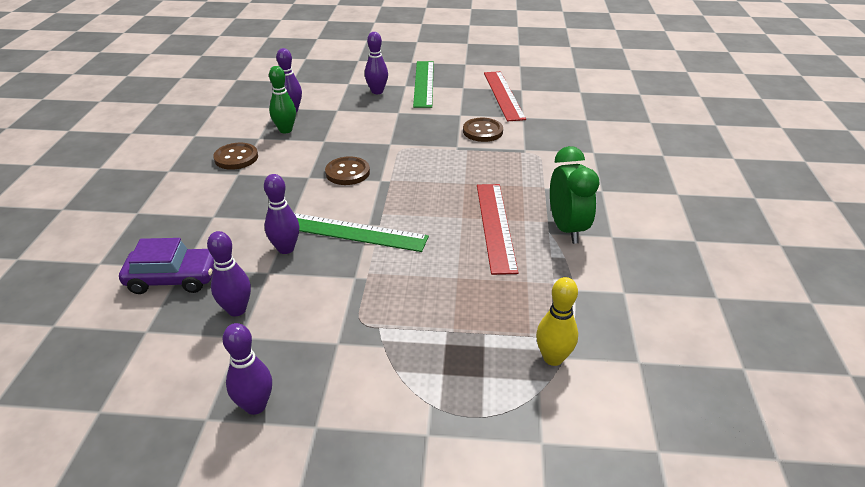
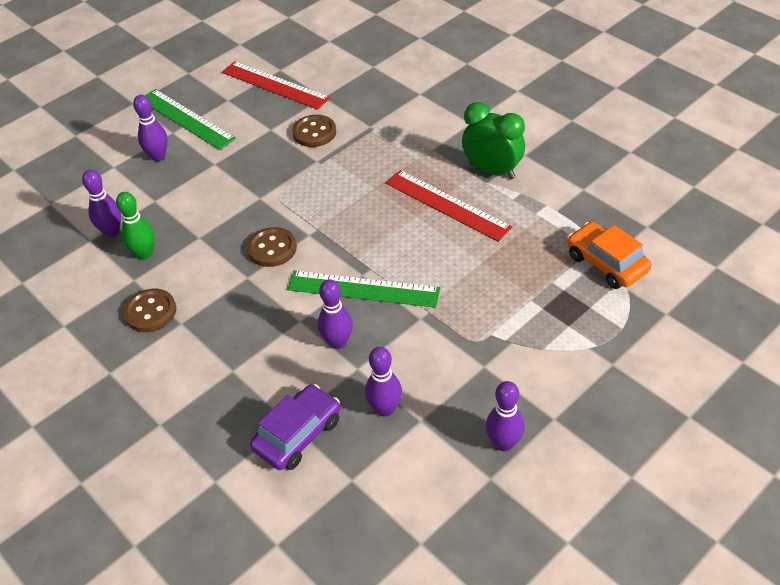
camera: 45 degrees left, 10 degrees up
(354, 232) = (363, 289): green ruler -> green ruler turned 45 degrees clockwise
(553, 358) = (606, 263): yellow bowling pin -> orange car

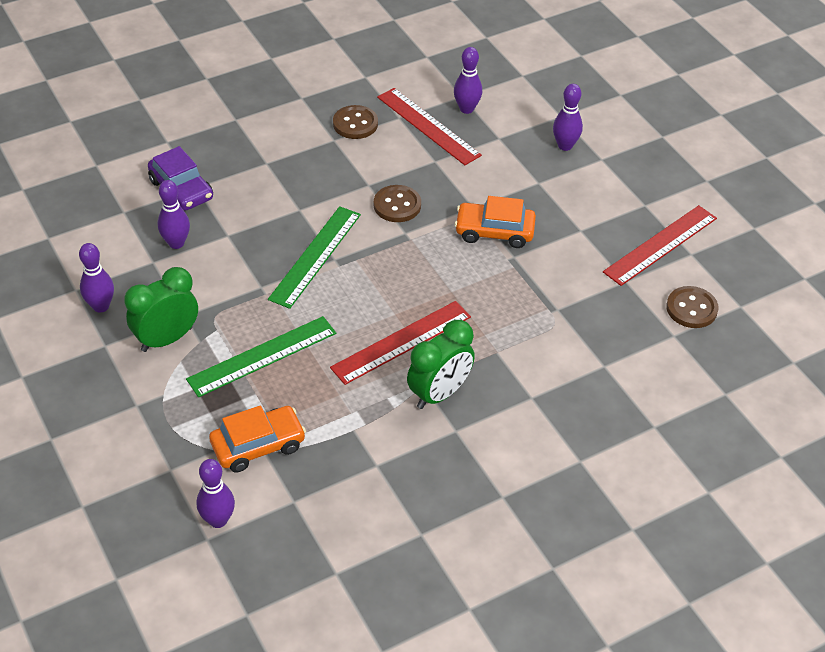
camera: 100 degrees right, 0 degrees up
(144, 254) = (428, 126): green bowling pin -> red ruler
(186, 119) = (620, 170): green ruler -> green ruler (262, 356)
(289, 178) = (494, 231): none -> orange car
(314, 132) = (562, 262): brown button -> brown button (691, 309)
(338, 342) = (262, 228): purple bowling pin -> purple bowling pin (218, 520)
(521, 369) = (167, 339): none -> green clock

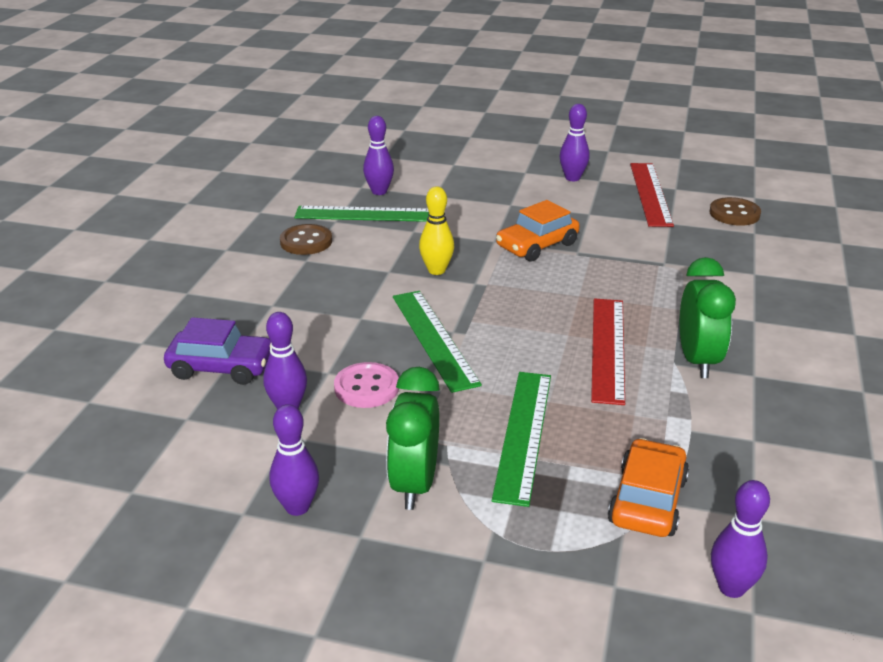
camera: 45 degrees left, 15 degrees down
(231, 261) = (366, 387): none -> pink button
(397, 205) = (436, 270): brown button -> yellow bowling pin
(428, 126) = (368, 214): red ruler -> green ruler
(565, 146) = (488, 177): purple bowling pin -> purple bowling pin (572, 178)

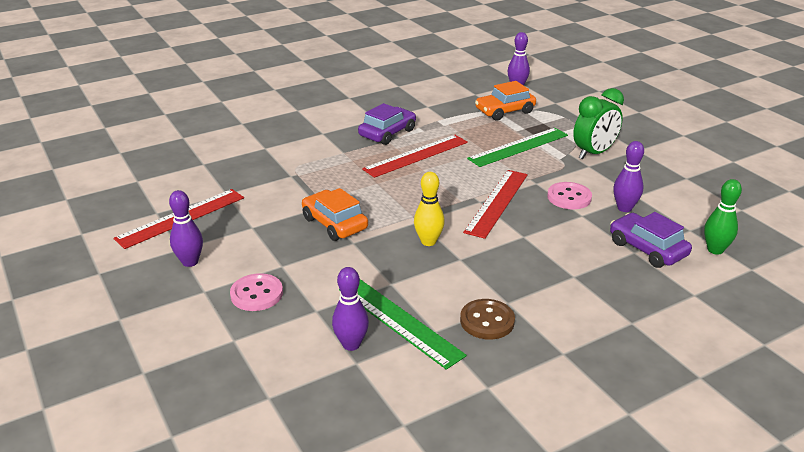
camera: 135 degrees left, 0 degrees up
(142, 405) = (715, 250): none -> green bowling pin
(297, 507) = (657, 169): purple bowling pin -> none
(434, 339) = (497, 202): green ruler -> red ruler
(490, 185) = (257, 294): none -> pink button
(537, 245) = (334, 223): orange car -> orange car turned 135 degrees counterclockwise
(697, 361) = (387, 133): green clock -> purple car
(734, 214) = (179, 178): brown button -> none

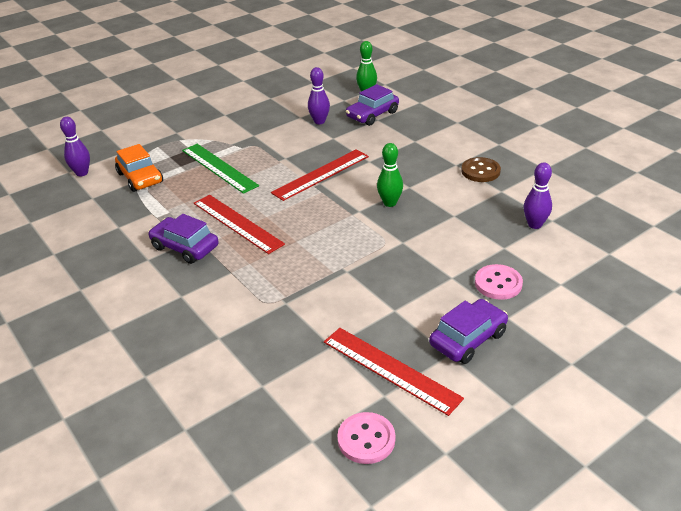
camera: 95 degrees left, 5 degrees up
(190, 262) = (468, 339): purple bowling pin -> purple car
(334, 223) = (375, 257): orange car -> none
(399, 321) = (498, 206): green ruler -> none
(428, 241) = (390, 203): yellow bowling pin -> green bowling pin
(497, 202) = (321, 174): red ruler -> red ruler turned 60 degrees counterclockwise
(569, 197) = (307, 143): pink button -> pink button (366, 439)
(594, 153) = (231, 132): green clock -> none

